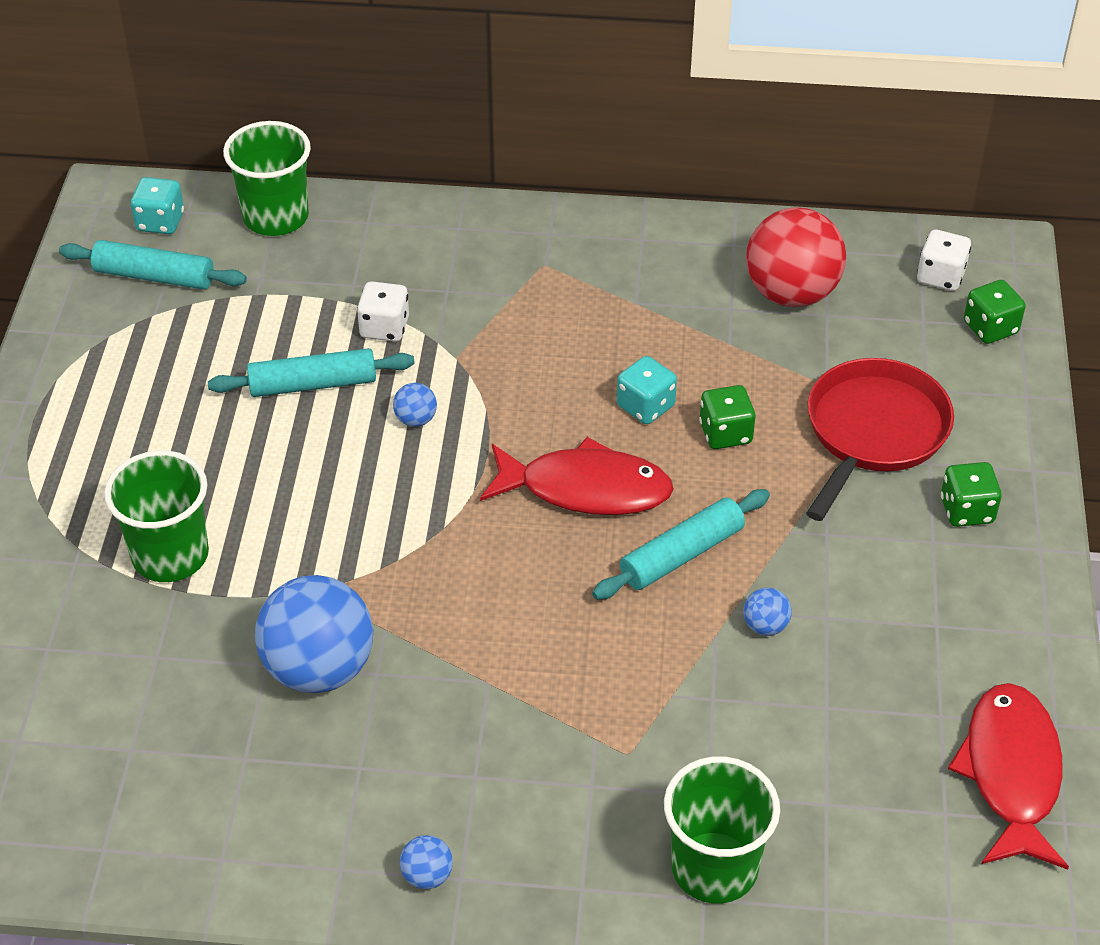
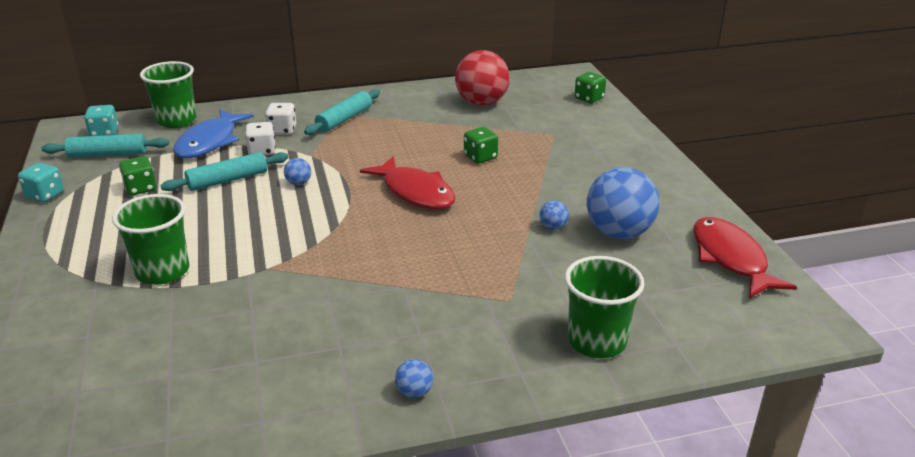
camera: 20 degrees left, 15 degrees down
(311, 285) = (210, 142): none -> blue fish
(319, 668) = (288, 304): blue ball -> blue ball (619, 232)
(586, 489) = (415, 192): red fish -> red fish turned 60 degrees clockwise
(645, 406) = (430, 155): turquoise dice -> turquoise dice (45, 195)
(681, 554) = (486, 208): turquoise rolling pin -> turquoise rolling pin (344, 119)
(873, 432) = (558, 143): red pan -> none
(940, 276) = (552, 86): white dice -> white dice (282, 130)
(966, 510) = (626, 162): green dice -> green dice (141, 188)

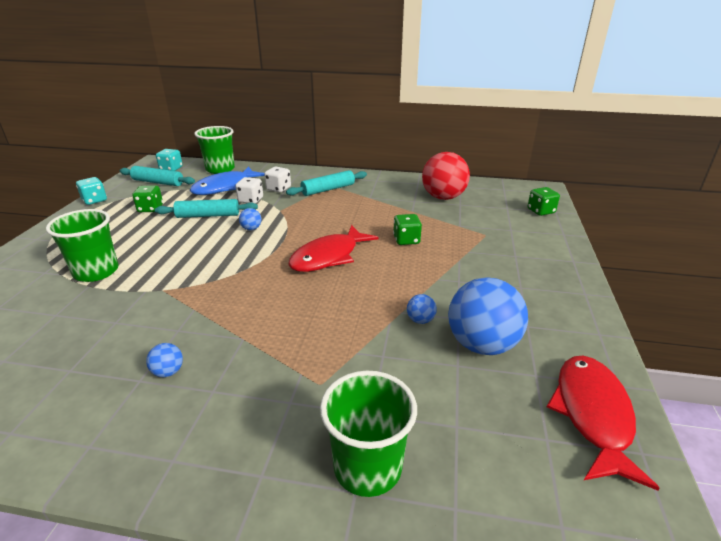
camera: 25 degrees right, 0 degrees up
(414, 392) = (148, 456): blue ball -> blue ball (168, 372)
(415, 192) = (328, 257): red fish -> red fish turned 60 degrees clockwise

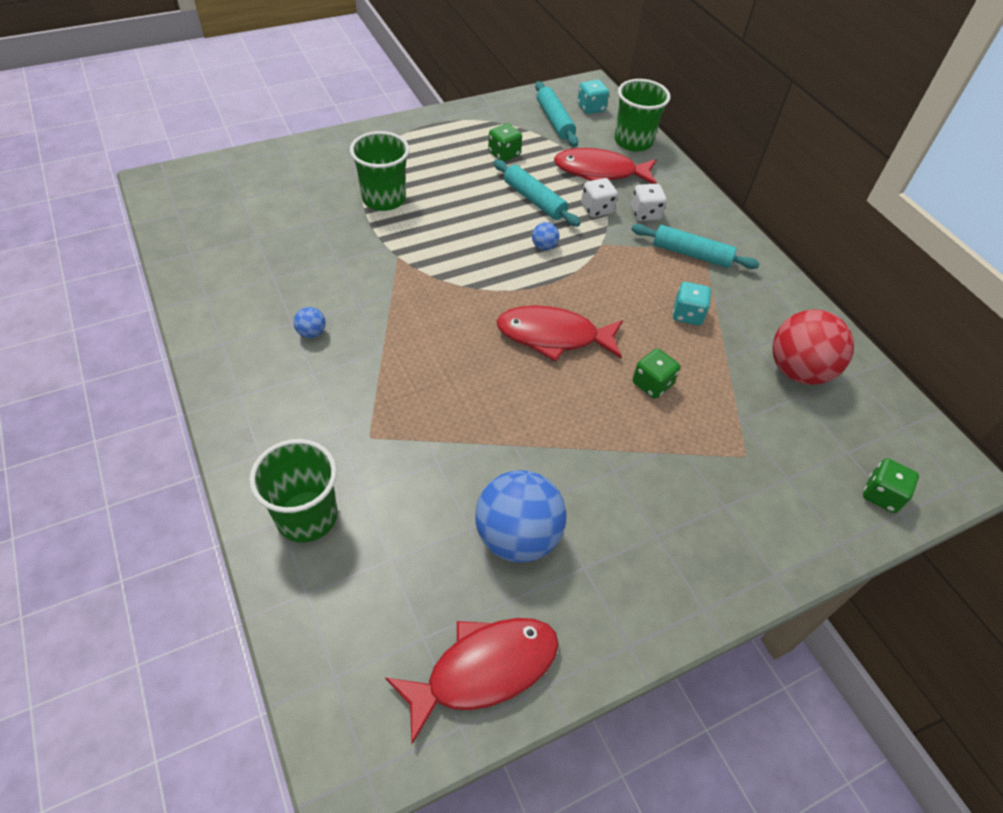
camera: 50 degrees right, 20 degrees up
(94, 200) = (479, 109): turquoise dice -> turquoise dice (687, 314)
(224, 187) = (600, 172): blue fish -> red fish
(420, 320) = (513, 467): blue ball -> none

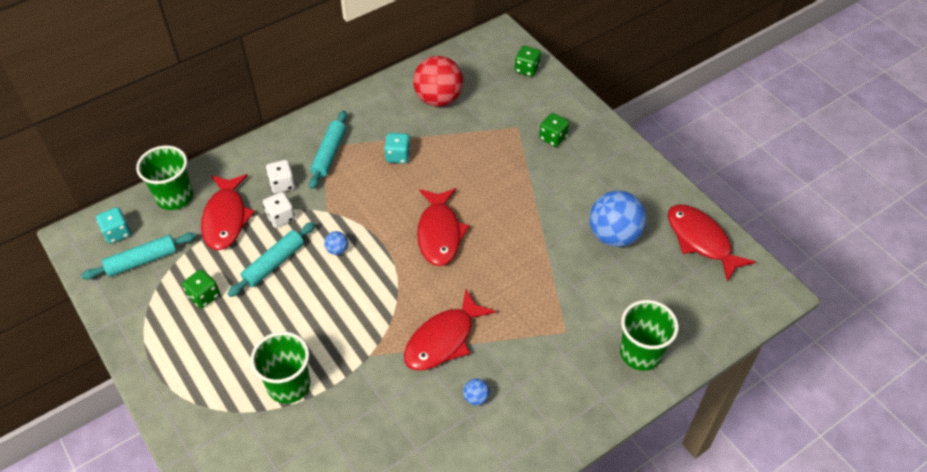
camera: 95 degrees left, 0 degrees up
(397, 317) = (443, 339): none -> red fish
(652, 384) = (471, 174): green dice -> green dice (553, 138)

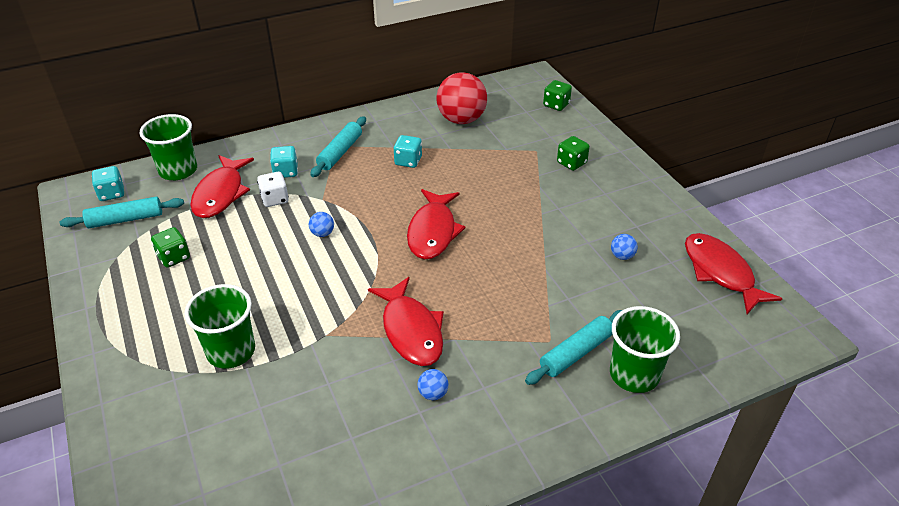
camera: 10 degrees right, 10 degrees down
(274, 263) = (254, 238): turquoise rolling pin -> turquoise rolling pin (576, 353)
(282, 184) = (286, 172): white dice -> turquoise dice
(443, 339) = (411, 330): red fish -> red fish turned 75 degrees counterclockwise
(614, 235) = (622, 256): blue ball -> blue ball, size x0.42

